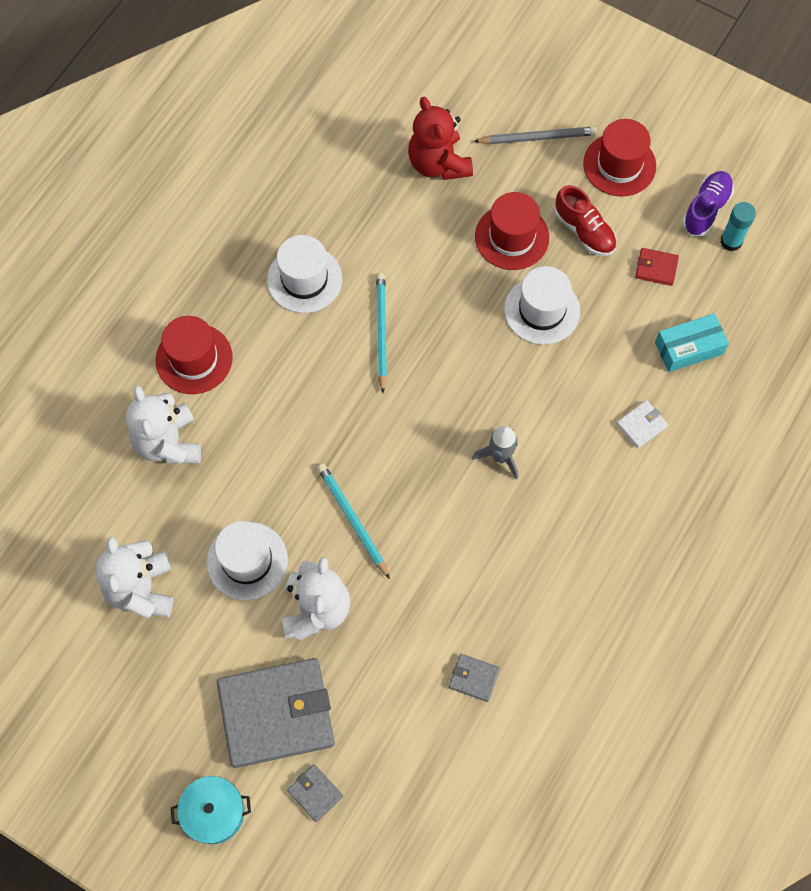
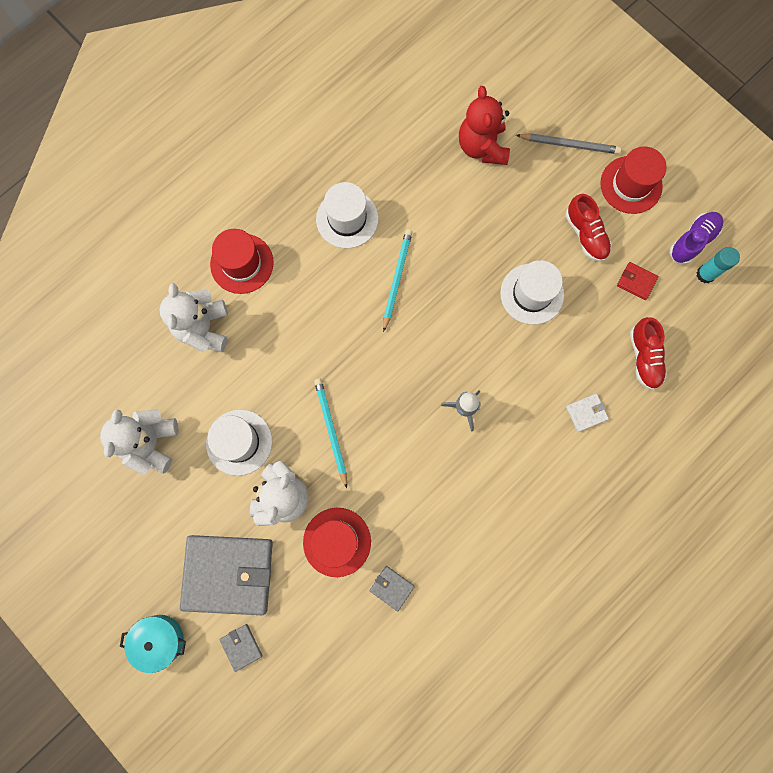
camera: 15 degrees right, 10 degrees up
(512, 237) = (524, 225): red hat -> red hat (337, 542)
(689, 348) = (644, 357): turquoise box -> red shoe

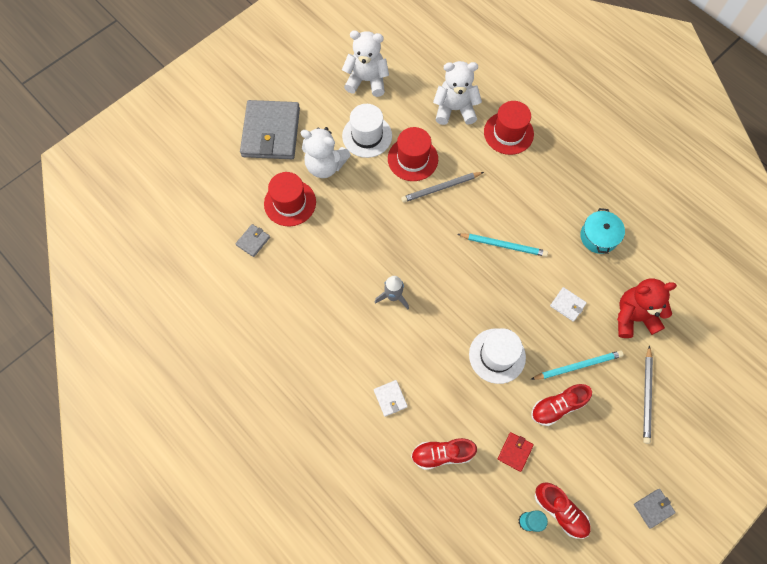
camera: 90 degrees right, 10 degrees down
(159, 640) = (229, 92): turquoise pot -> turquoise pot (598, 237)
(241, 647) = (219, 142): grey wallet -> grey wallet (653, 508)
(318, 349) = (441, 188): none -> grey pencil
(331, 430) = (375, 198): turquoise pencil -> turquoise pencil (577, 366)
(347, 219) = (553, 207): white hat -> none
(470, 214) = (567, 305): none -> white wallet
(631, 185) = (612, 453): red hat -> red hat (412, 159)
(692, 241) = (560, 511): purple shoe -> red shoe

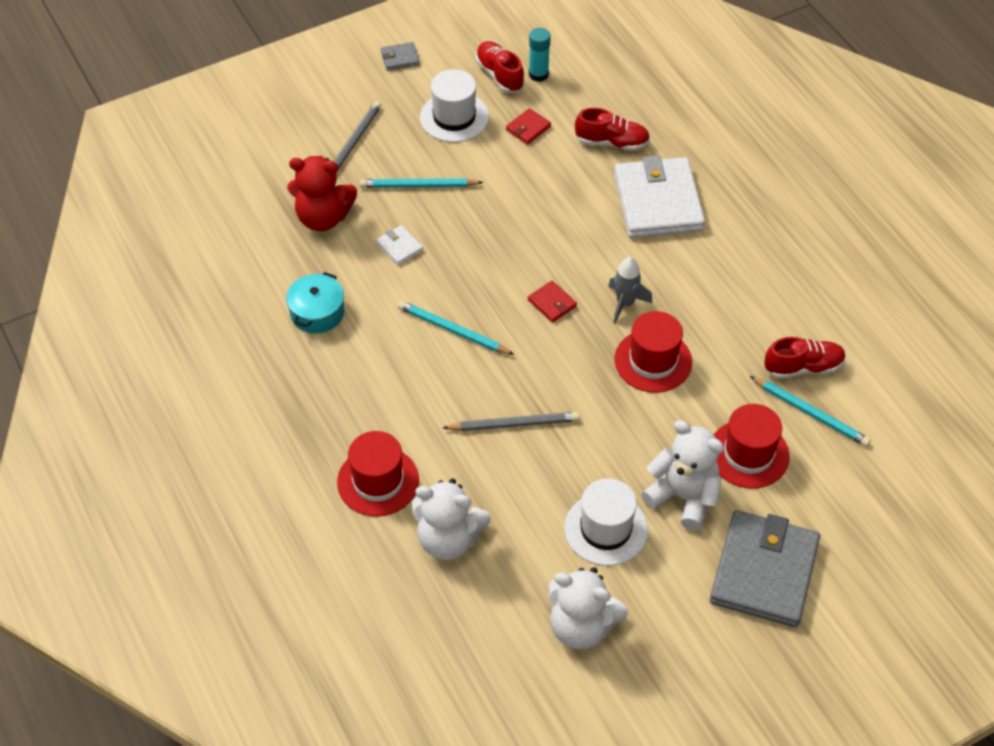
camera: 165 degrees left, 15 degrees down
(253, 241) = (810, 413): grey wallet -> turquoise pencil
(390, 398) = (658, 202): white wallet -> white wallet, size x2.42
(412, 159) = (543, 476): red hat -> red hat (653, 361)
(444, 284) = (552, 303): none -> red wallet
(497, 356) = (512, 215): white hat -> white hat (454, 117)
(557, 406) = (461, 155): red shoe -> red shoe (803, 367)

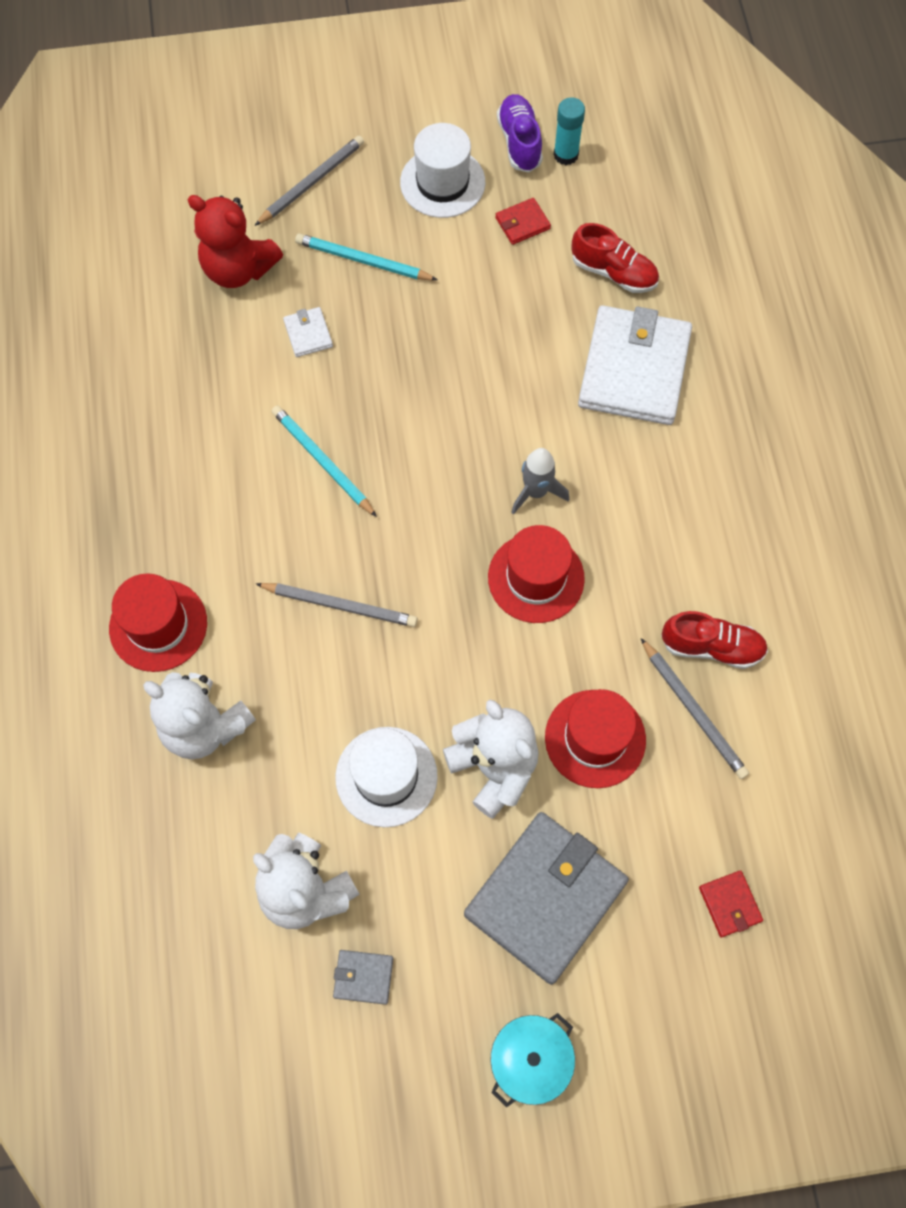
camera: 20 degrees right, 15 degrees up
(317, 312) = (181, 389): turquoise pot -> turquoise pot (530, 1060)
(400, 58) = (413, 86): grey wallet -> grey wallet (363, 977)
(499, 75) = (519, 142): red shoe -> purple shoe
(552, 303) = (450, 463): red wallet -> red wallet (729, 904)
(810, 413) = (694, 710): turquoise pencil -> grey pencil

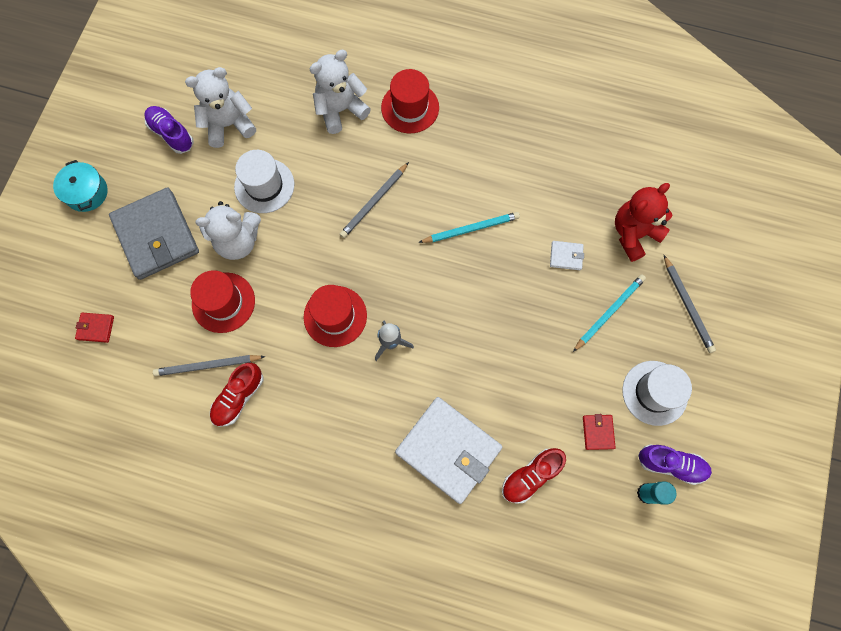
camera: 115 degrees right, 5 degrees up
(363, 977) = (171, 134): grey wallet -> purple shoe

